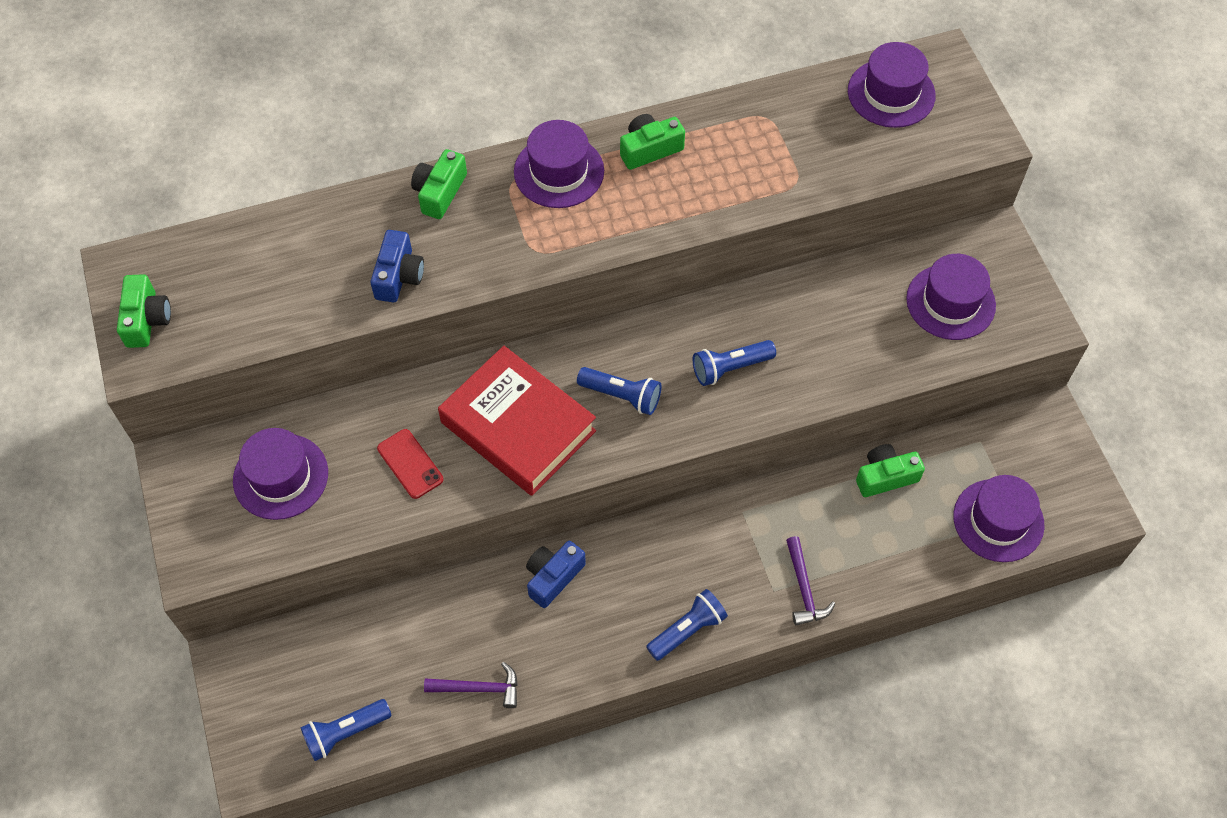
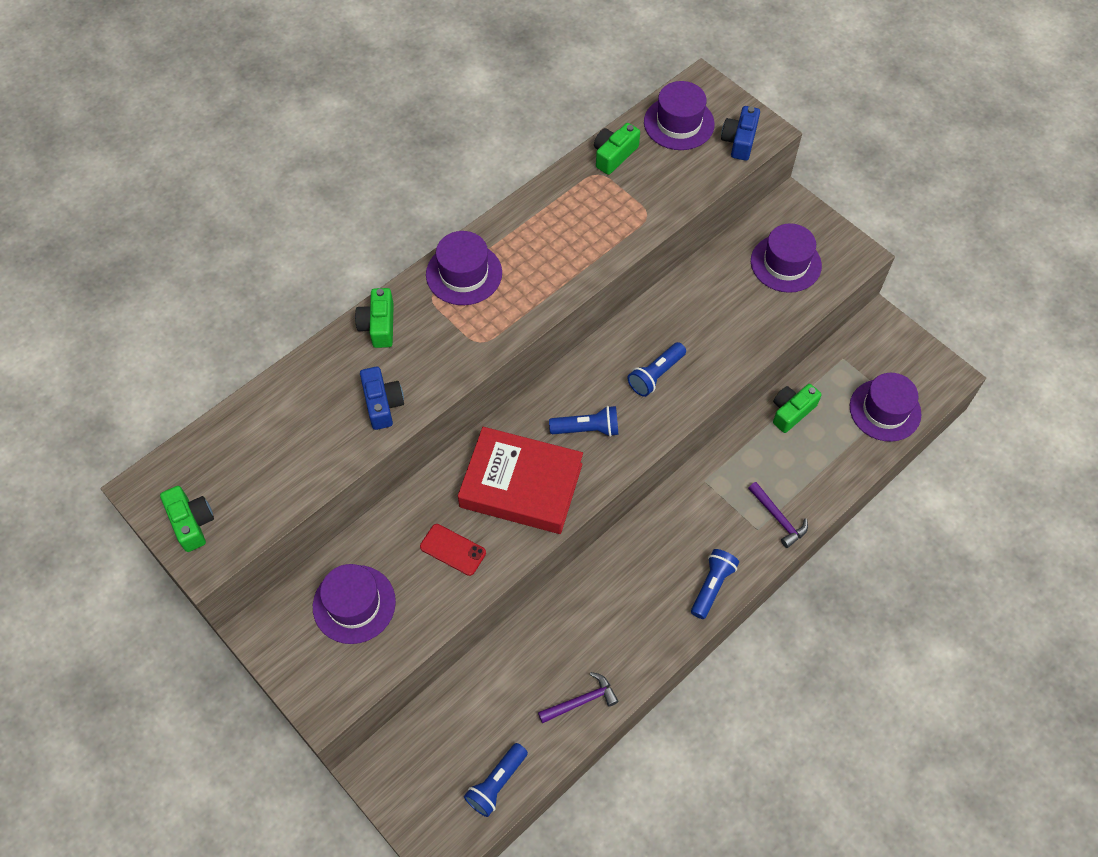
camera: 25 degrees left, 0 degrees up
(553, 577) = (591, 591): blue camera -> blue camera (739, 141)
(649, 149) = (524, 231): green camera -> green camera (614, 155)

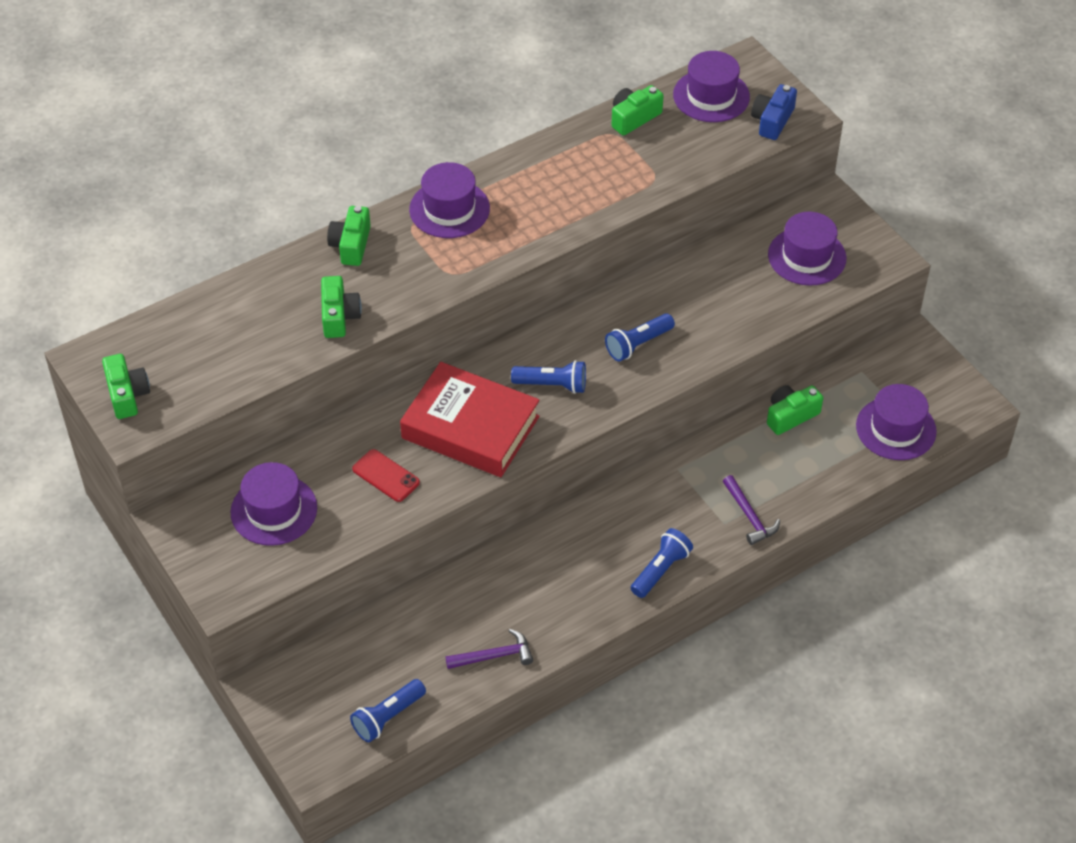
camera: 10 degrees right, 10 degrees down
(382, 404) = (339, 316): blue camera -> green camera

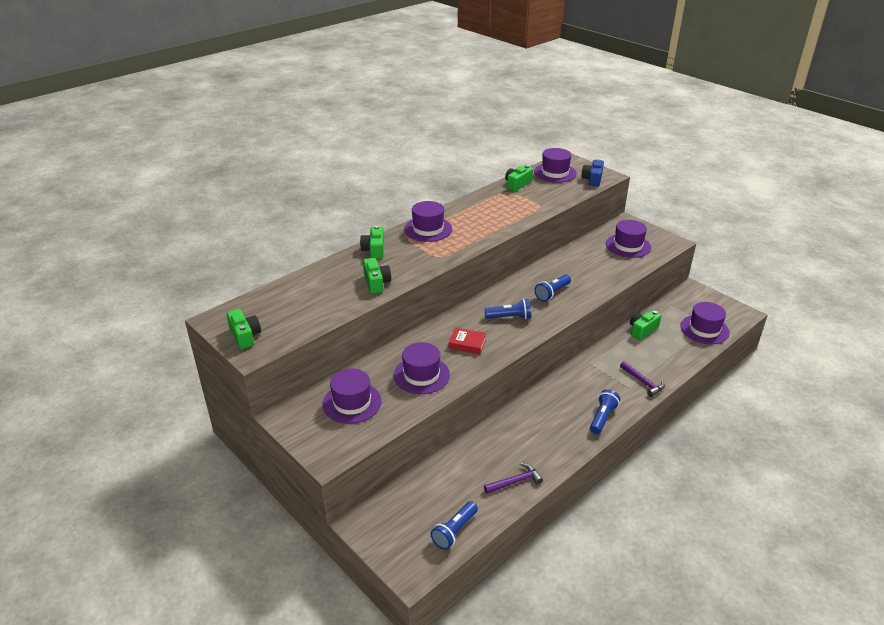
camera: 10 degrees left, 15 degrees down
(386, 476) = (421, 375): red phone -> purple hat
(470, 427) = (467, 344): red book -> red book, size x0.46

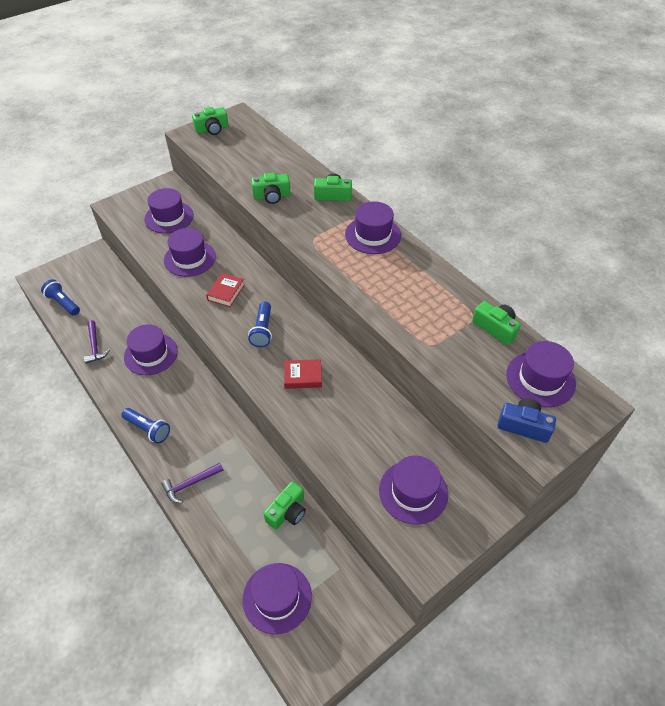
camera: 95 degrees right, 15 degrees up
(515, 433) = (151, 354): none -> purple hat
(552, 293) = (303, 376): blue flashlight -> red book
(642, 330) = (287, 512): green camera -> green camera turned 75 degrees clockwise

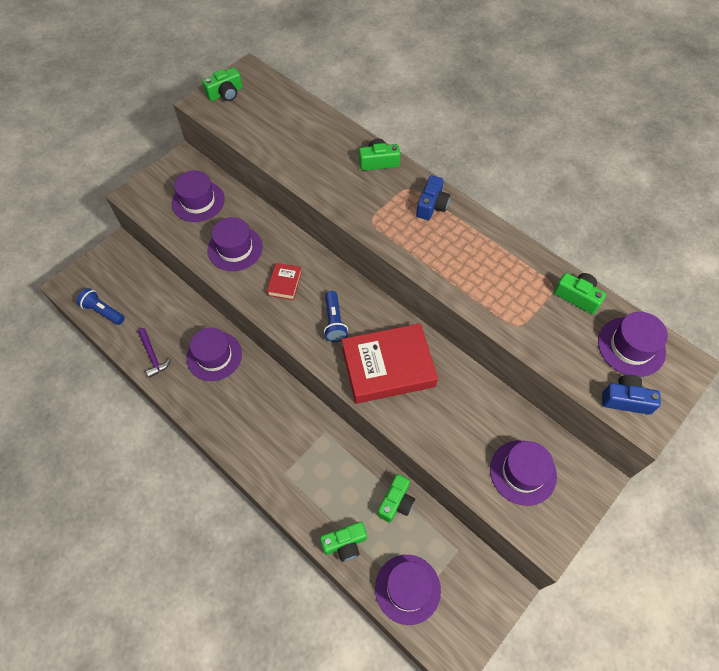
camera: 10 degrees left, 10 degrees up
(148, 429) = (235, 439): blue flashlight -> none
(190, 484) = (294, 490): purple hammer -> none
(272, 196) = (314, 171): green camera -> green camera (345, 543)
(303, 376) = (388, 367): red book -> red book, size x2.19
(373, 235) = (432, 205): purple hat -> blue camera

